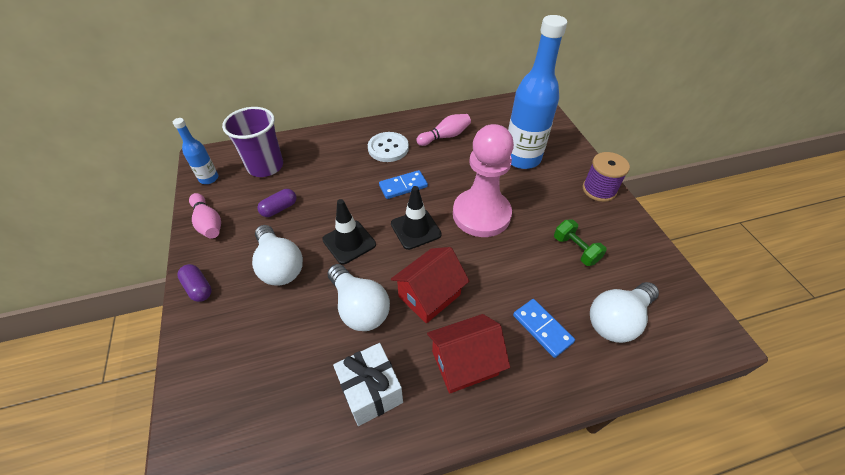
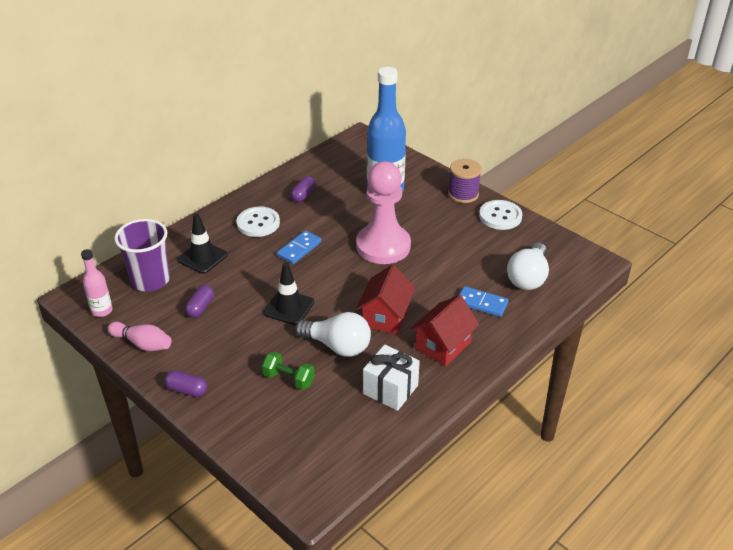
camera: 30 degrees left, 10 degrees down
(209, 178) = (102, 311): blue bottle -> pink bottle
(279, 266) = (244, 347): white light bulb -> none
(415, 229) = (337, 277): black traffic cone -> black traffic cone (202, 257)
(445, 136) = (303, 195): pink bowling pin -> purple capsule
(575, 249) = (472, 244): green dumbbell -> green dumbbell (288, 379)
(626, 230) = (500, 216): none -> white button

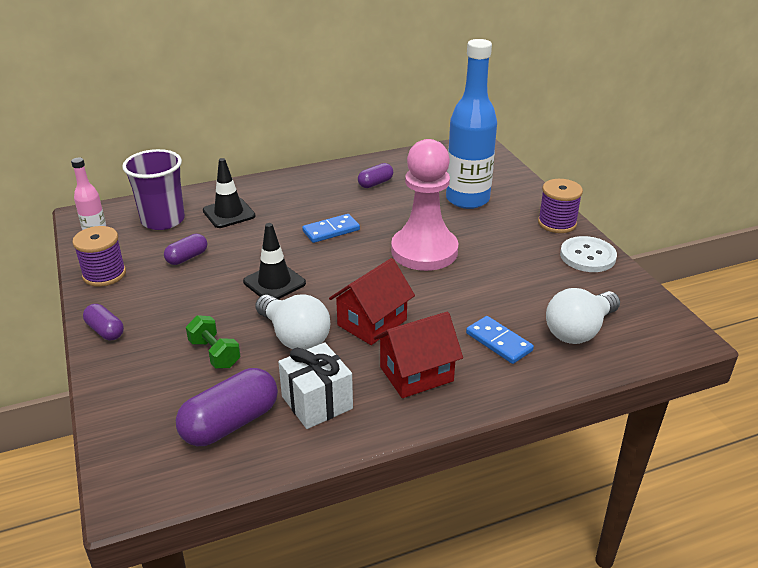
camera: 25 degrees right, 5 degrees down
(142, 344) = (104, 274): pink bowling pin -> purple spool
(258, 223) = (309, 197): white button -> none
(342, 425) = (230, 423): none -> purple capsule

